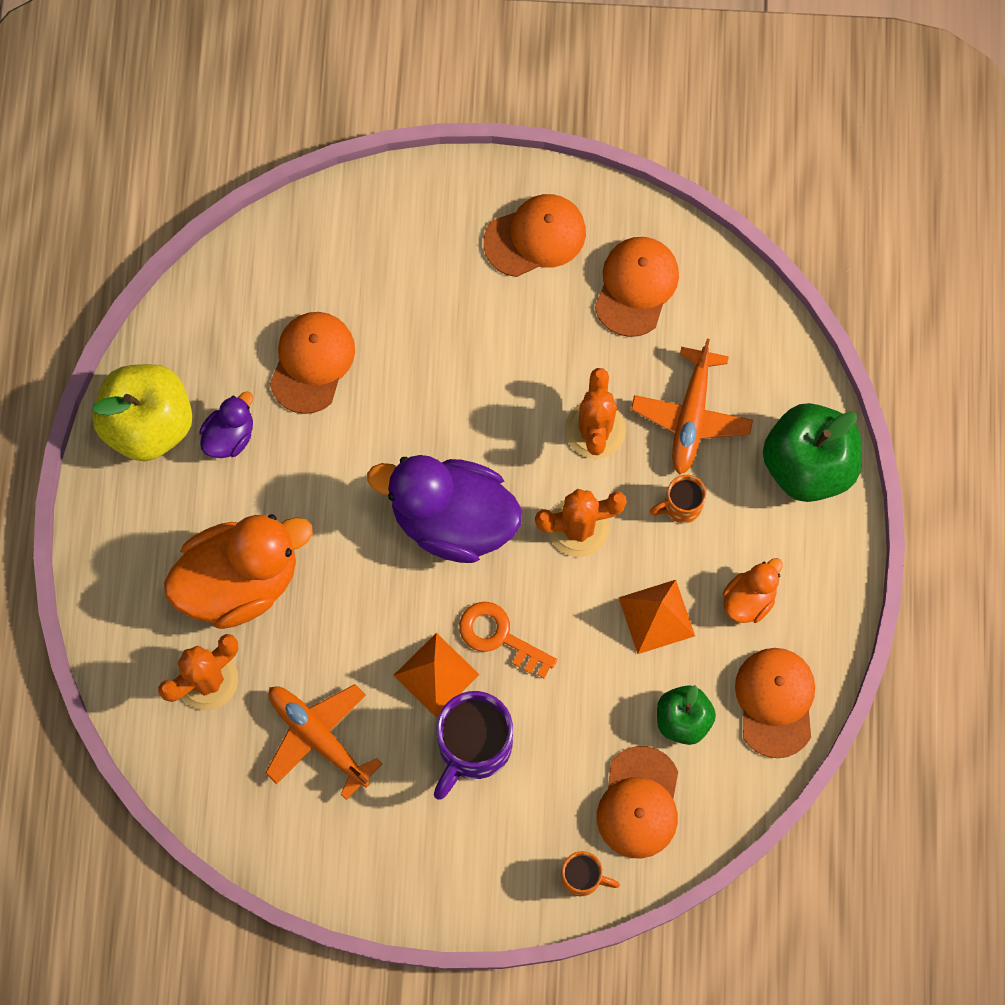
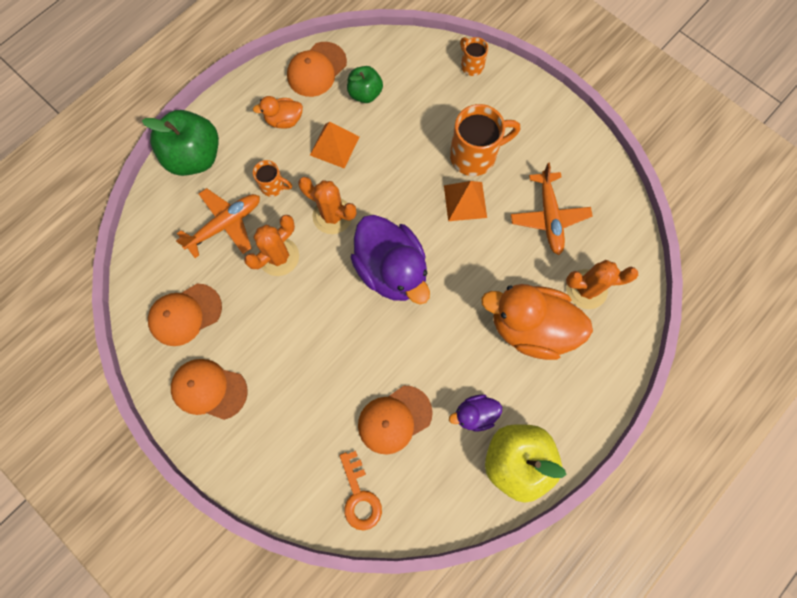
camera: 140 degrees left, 0 degrees up
(473, 747) = (475, 155): purple mug -> orange mug
(499, 636) = (418, 195): orange key -> orange key (359, 496)
(639, 803) = (418, 75): orange cap -> none

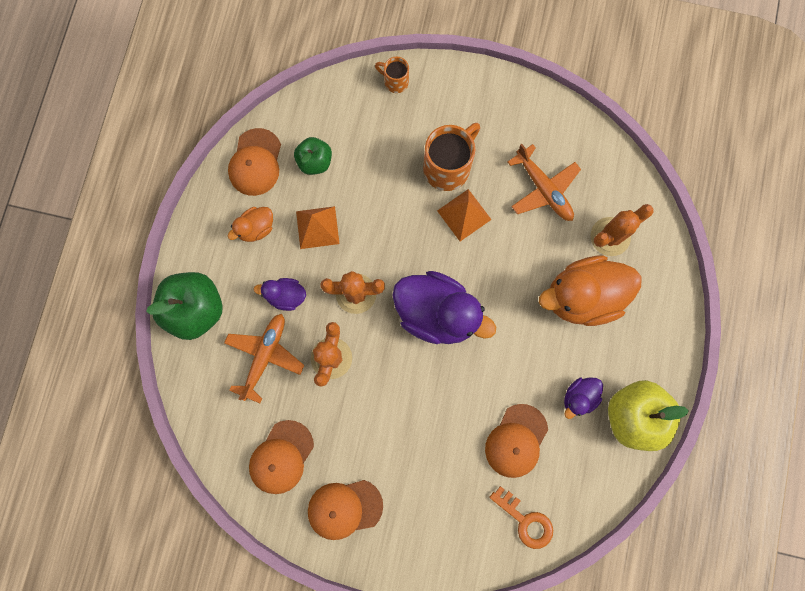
camera: 30 degrees left, 5 degrees up
(273, 186) = (286, 296): orange mug -> purple duck

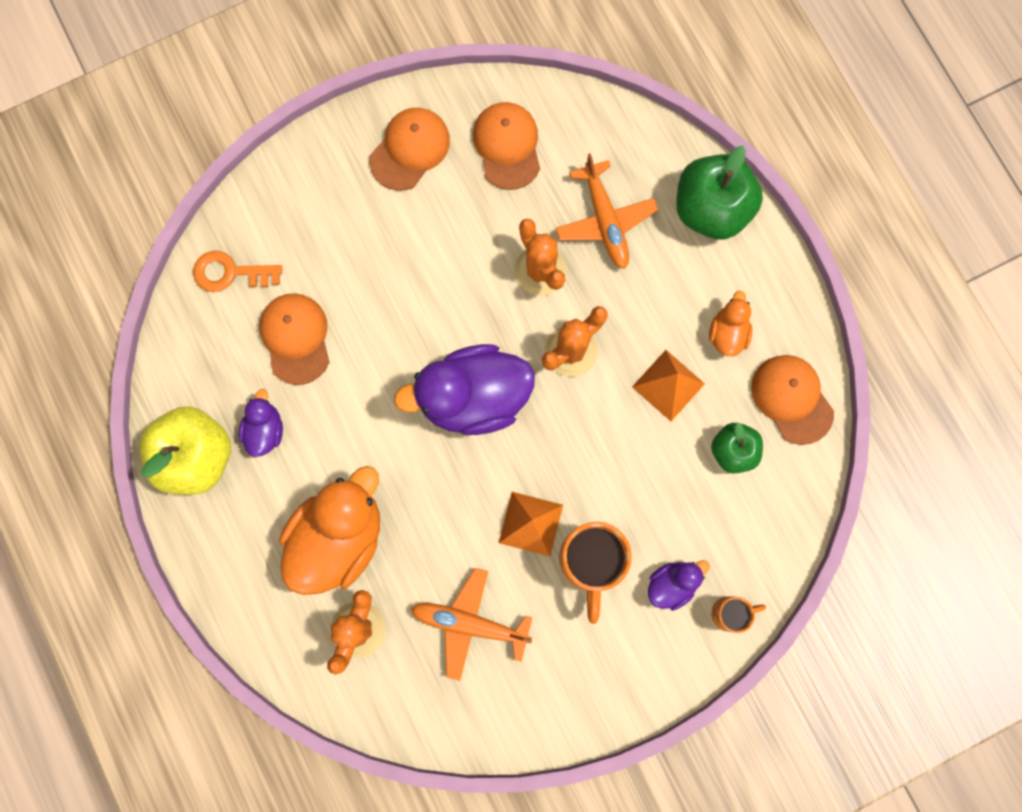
camera: 140 degrees right, 0 degrees up
(286, 296) = (637, 292): purple duck -> purple duck (672, 584)

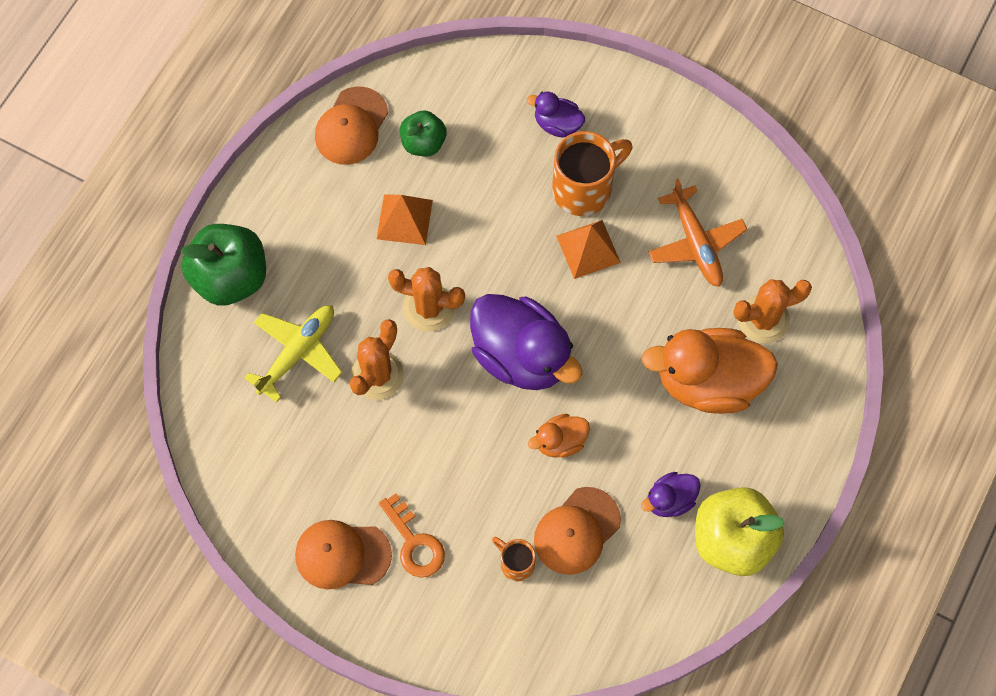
camera: 125 degrees left, 10 degrees down
(230, 272) = (561, 629): orange key -> orange key (414, 542)
(507, 146) = (283, 474): orange cap -> none
(605, 220) = (297, 353): orange plane -> yellow plane
(727, 333) = (330, 202): orange duck -> orange duck (560, 441)
(730, 613) = (548, 73): orange mug -> orange mug (516, 563)

